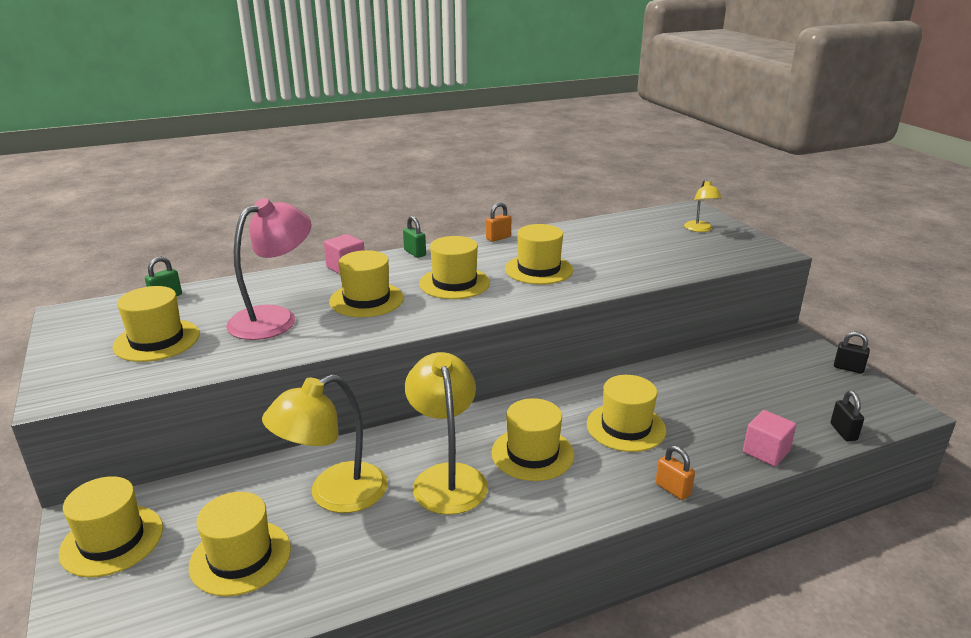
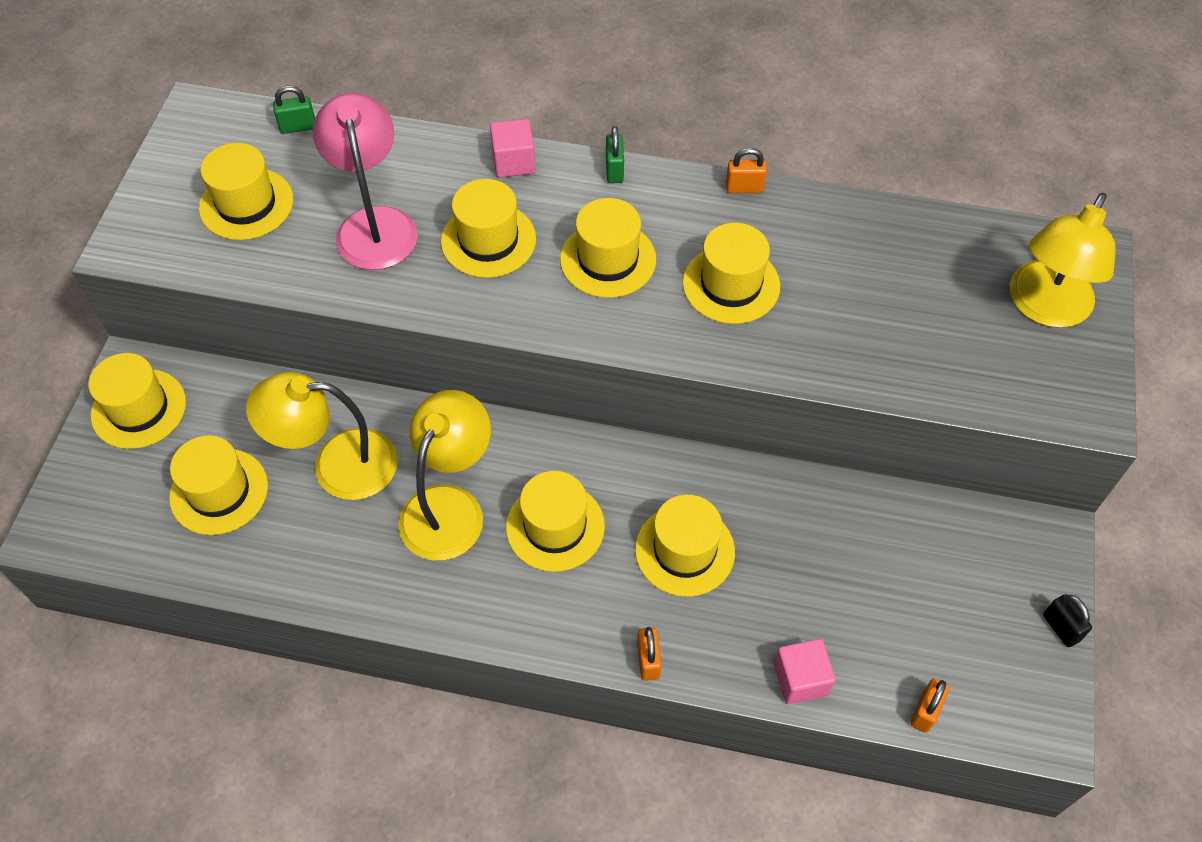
camera: 35 degrees right, 30 degrees up
(274, 318) = (374, 224): pink lamp -> pink lamp turned 90 degrees counterclockwise
(700, 229) = (1044, 308): yellow lamp -> yellow lamp, size x1.87
(843, 432) = (925, 712): black padlock -> orange padlock

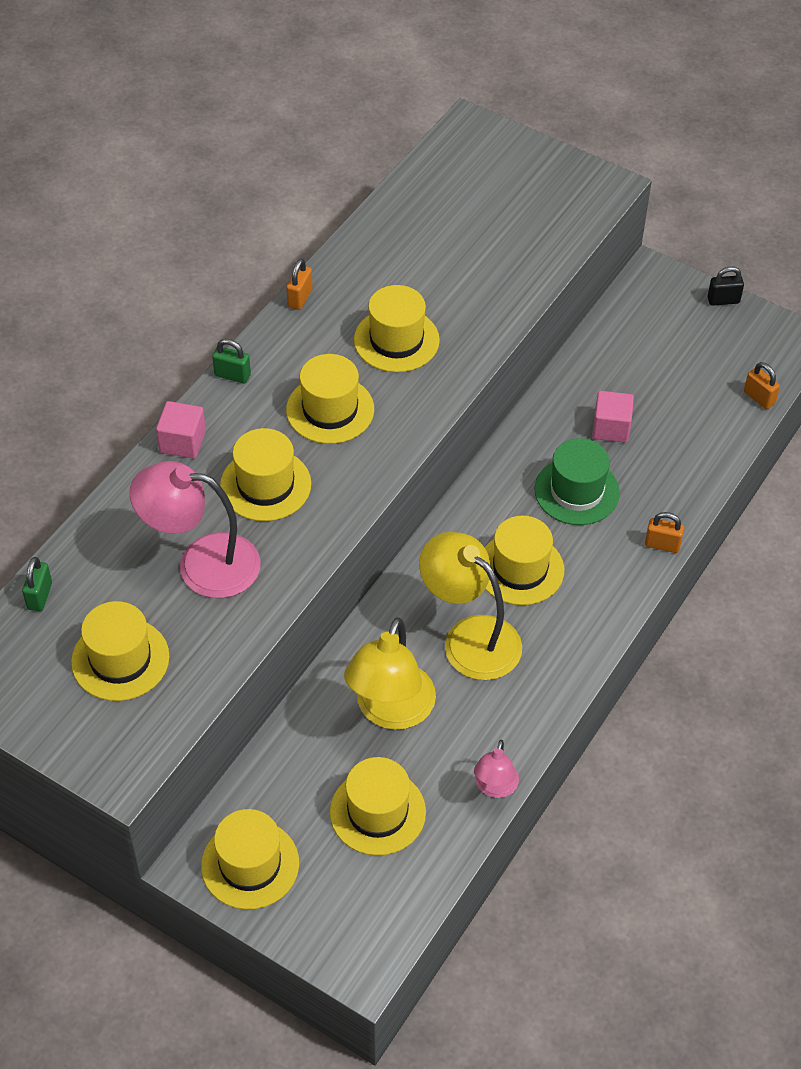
camera: 70 degrees left, 5 degrees down
(273, 585) = (494, 788): none -> pink lamp
(684, 550) = (576, 491): yellow hat -> green hat
(800, 679) = (710, 458): pink cube -> pink cube (611, 428)
(1044, 308) = (507, 172): yellow lamp -> none

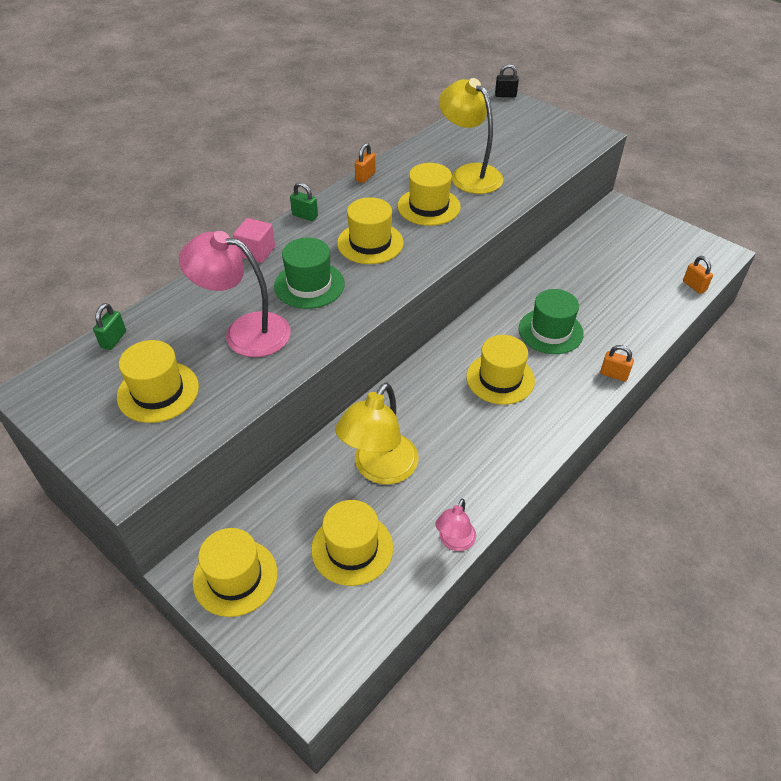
camera: 10 degrees right, 5 degrees down
(265, 485) = (309, 285): yellow hat -> green hat
(470, 637) = (453, 422): yellow lamp -> yellow lamp (469, 174)
(611, 428) = (581, 293): pink cube -> none
(723, 300) = (669, 225): black padlock -> black padlock (505, 95)

